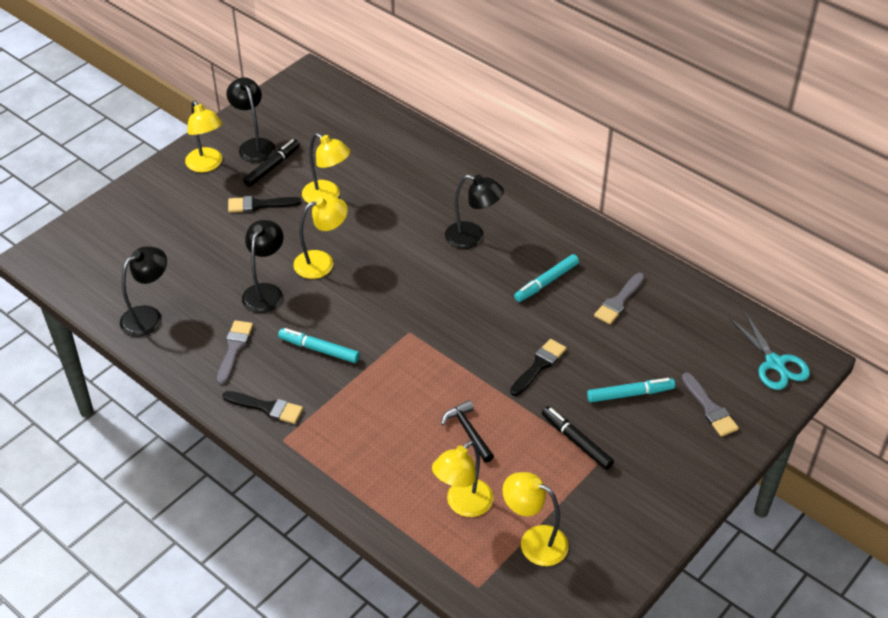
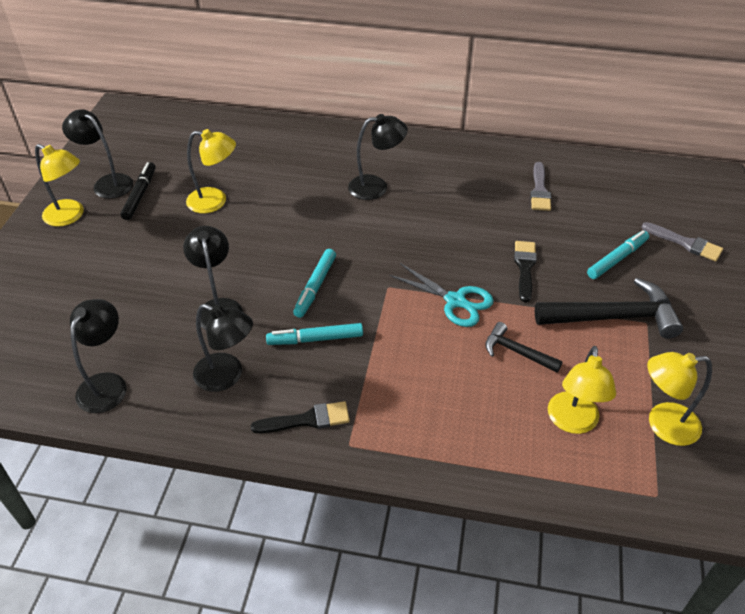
camera: 30 degrees left, 0 degrees up
(234, 349) = (227, 376): grey brush -> black lamp
(259, 205) = (151, 232): black brush -> none
(322, 262) = (255, 259): yellow lamp -> none
(546, 282) = (469, 198): turquoise marker -> turquoise marker (315, 287)
(576, 441) = (613, 317): black marker -> black hammer
(775, 363) = (696, 189): turquoise scissors -> turquoise scissors (455, 301)

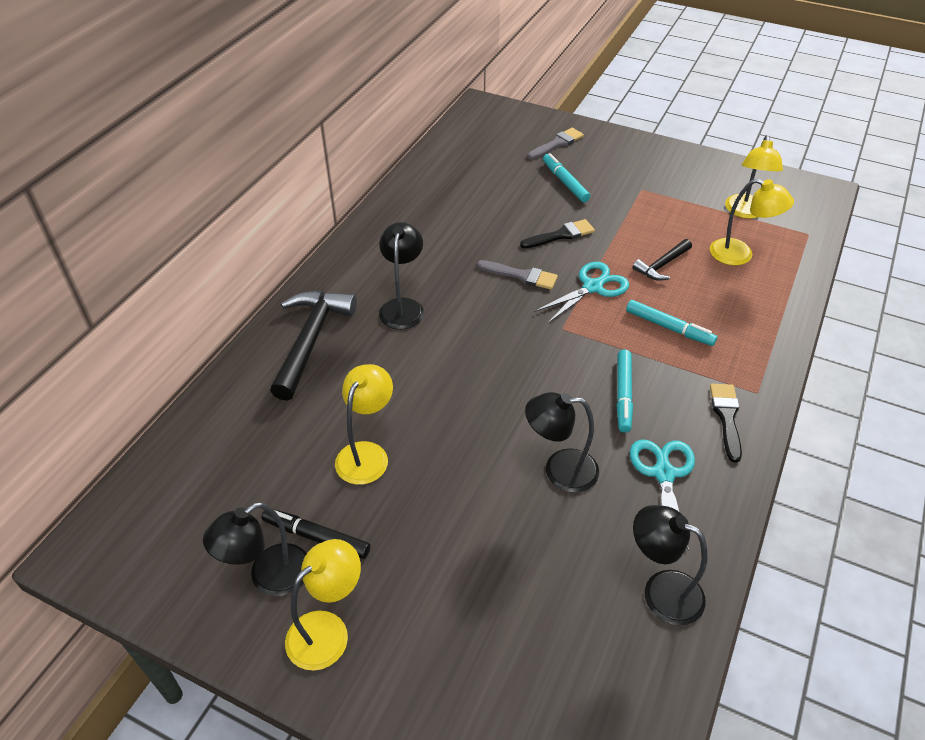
camera: 75 degrees left, 0 degrees up
(227, 376) = (664, 474): black lamp -> turquoise scissors
(315, 287) = (548, 383): turquoise marker -> turquoise marker (669, 328)
(524, 268) = (561, 235): black brush -> black brush turned 135 degrees clockwise
(540, 190) = (458, 199): grey brush -> grey brush (521, 275)
(613, 317) = (632, 203): black hammer -> black hammer (311, 340)

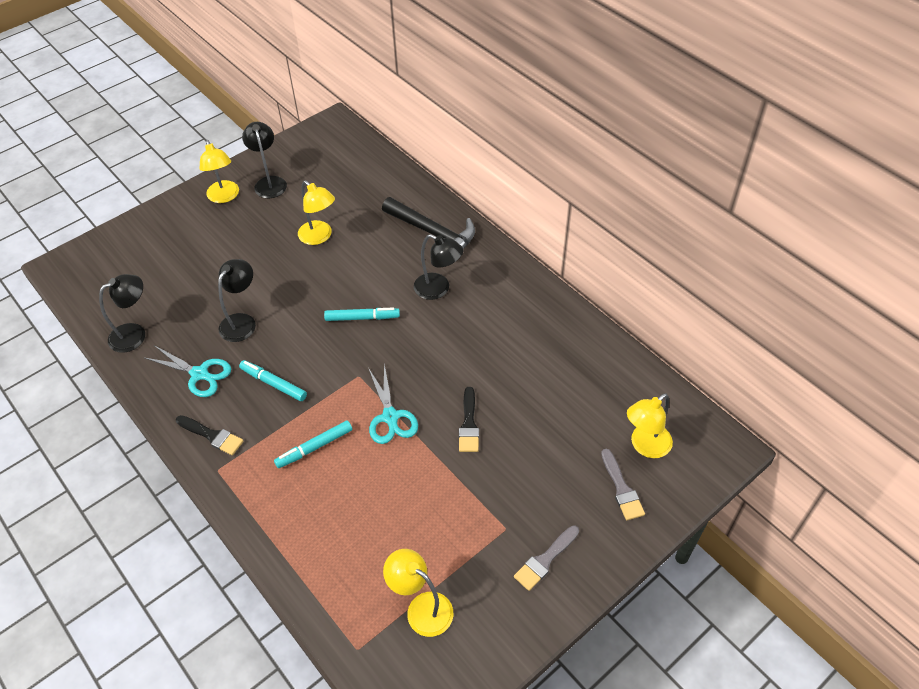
camera: 115 degrees right, 5 degrees up
(316, 537) = (279, 204): black marker -> none
(521, 275) = (432, 374): grey brush -> grey brush (545, 560)
(565, 182) = (548, 464): turquoise marker -> turquoise marker (362, 318)
(662, 265) = (387, 483): black hammer -> none
(740, 255) = (364, 559): yellow lamp -> yellow lamp (645, 446)

